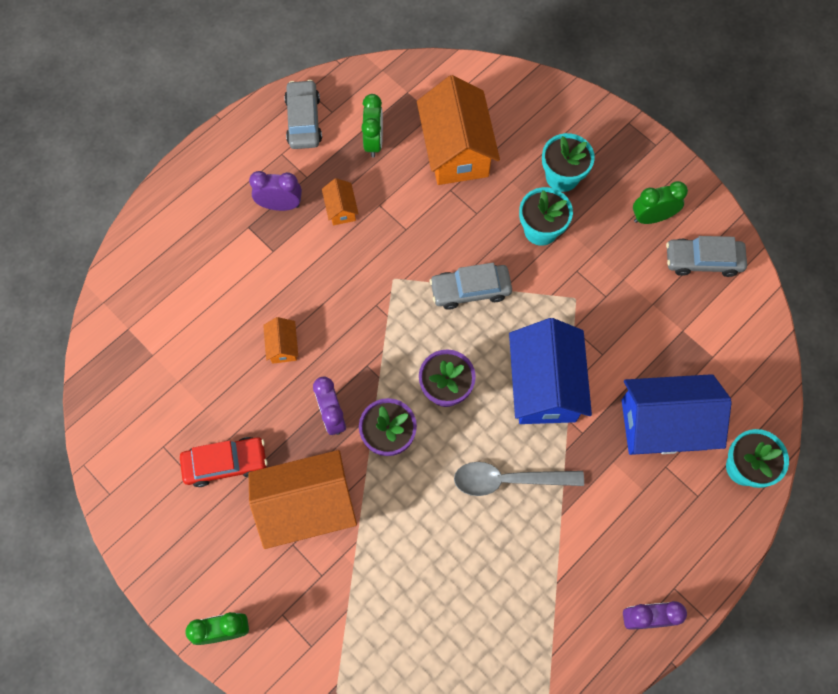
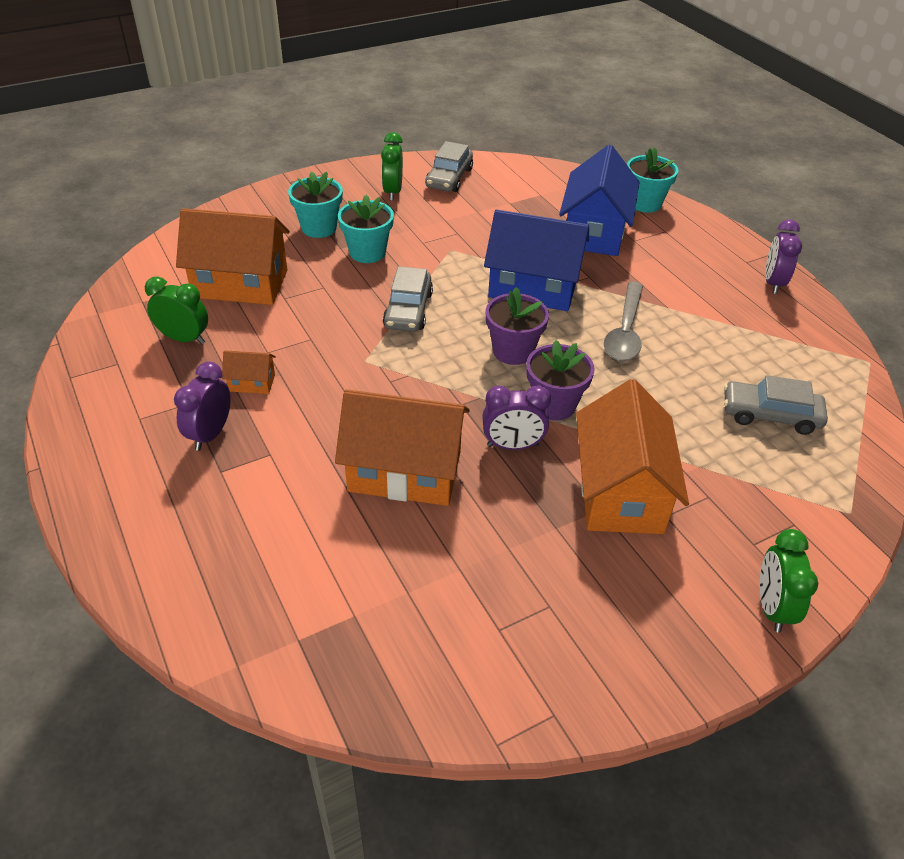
camera: 75 degrees left, 25 degrees down
(225, 463) = (544, 562): red car -> none
(283, 346) = (405, 471): orange house -> orange house, size x2.28
(304, 120) = (109, 389): grey car -> grey car (770, 415)

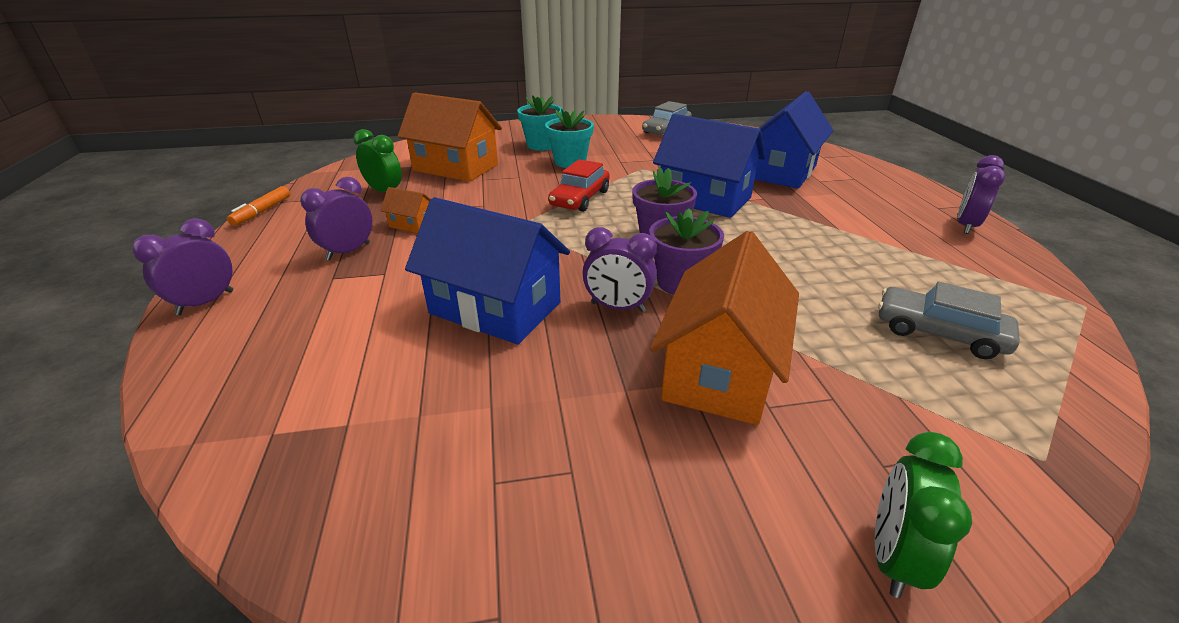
camera: 20 degrees right, 10 degrees down
(61, 397) = (262, 212): none -> orange marker
(113, 531) = (205, 303): none -> purple clock
(393, 192) = (615, 133): green clock -> none
(405, 471) = (495, 308): orange house -> blue house
(408, 310) = (580, 198): grey car -> red car
(625, 331) = (784, 239): grey spoon -> none
(644, 203) = (839, 160): turquoise flower pot -> none

